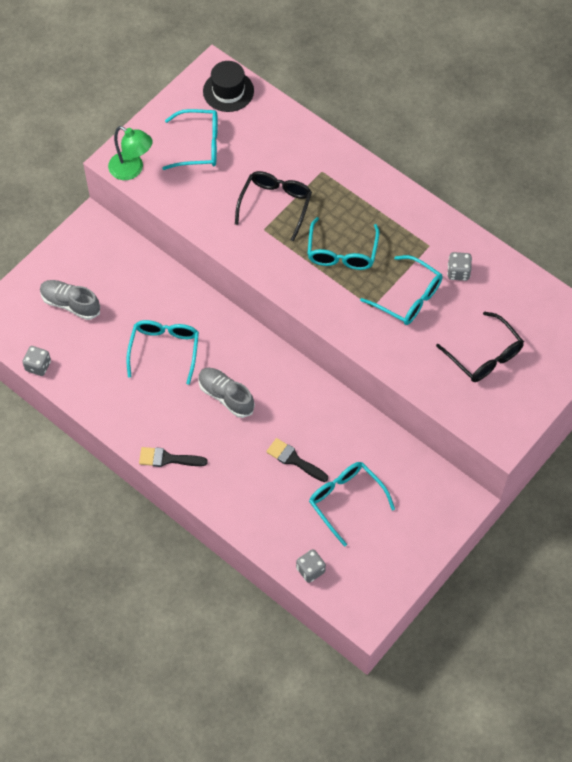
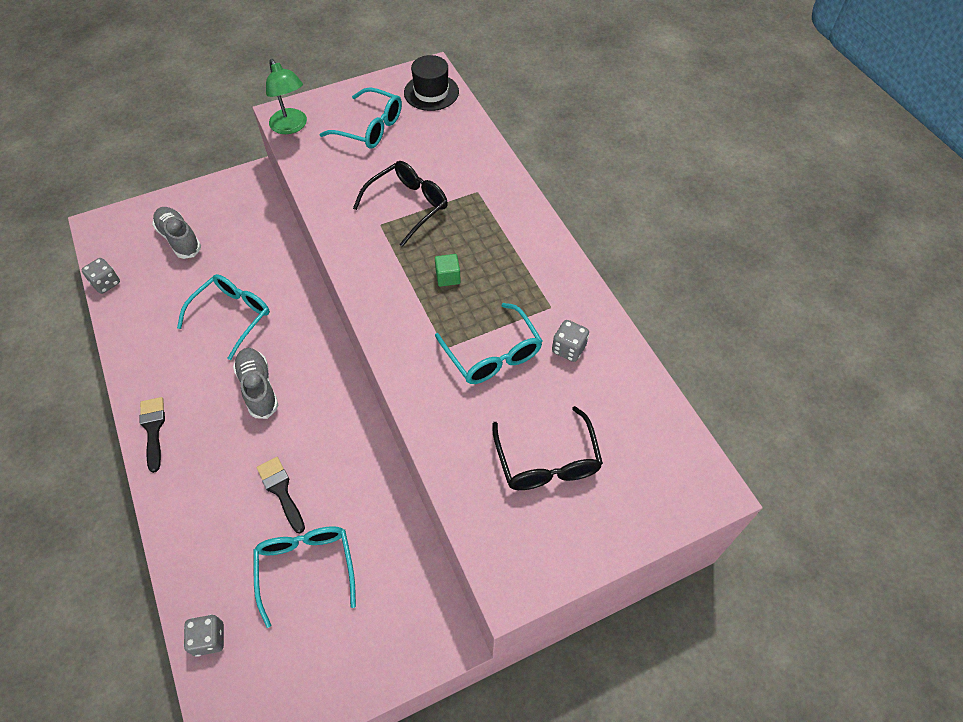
camera: 25 degrees right, 5 degrees down
(168, 459) = (153, 429): black brush -> black brush turned 45 degrees clockwise
(342, 252) = (448, 277): turquoise glasses -> green cube

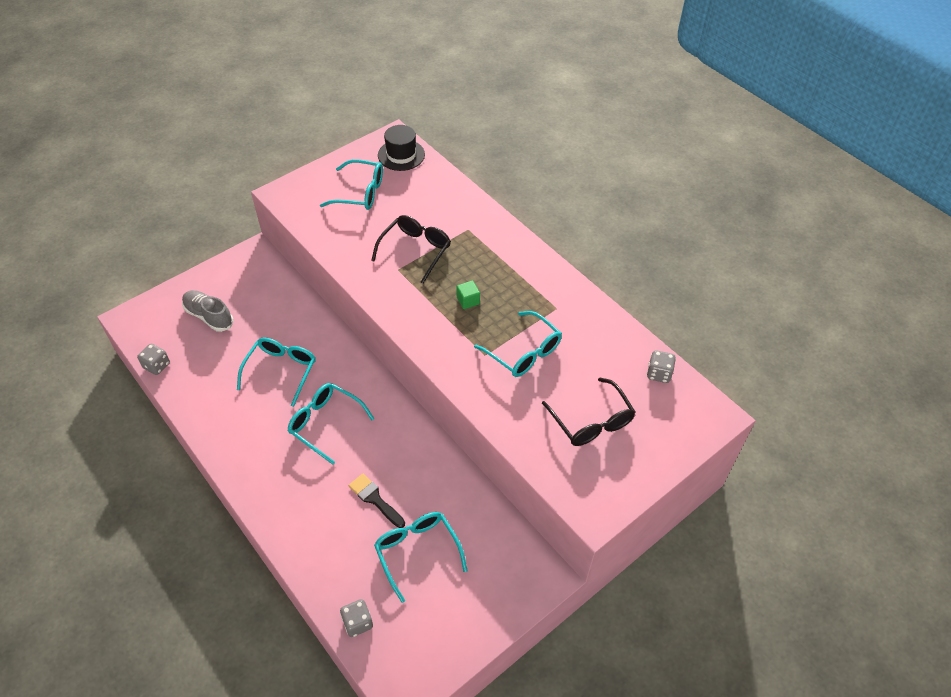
camera: 15 degrees left, 5 degrees down
(153, 429) = (247, 475): black brush -> none
(258, 388) = (326, 424): grey shoe -> turquoise glasses
(291, 127) = (292, 203): green lamp -> none
(568, 349) = (580, 337): grey dice -> grey dice (658, 373)

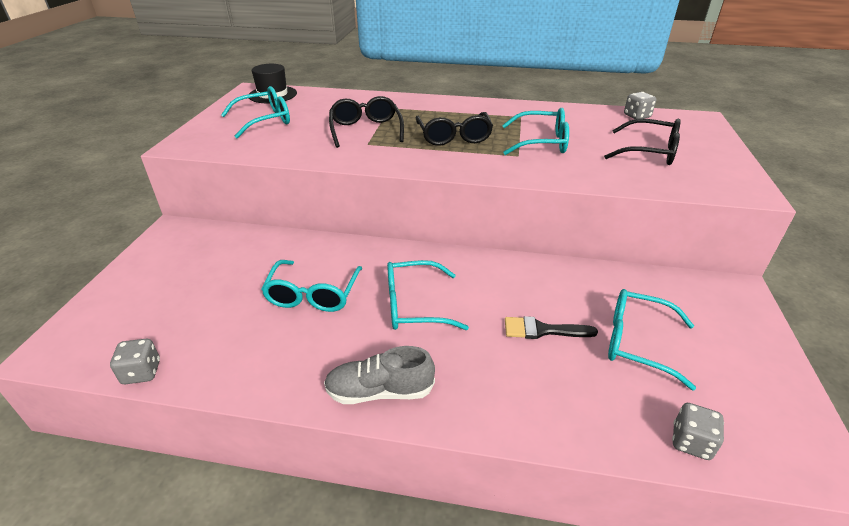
camera: 40 degrees left, 15 degrees down
(209, 316) = (170, 296): grey shoe -> grey shoe (379, 391)
(281, 371) = (313, 294): turquoise glasses -> turquoise glasses turned 150 degrees counterclockwise
(468, 300) = (453, 136): green cube -> black glasses

